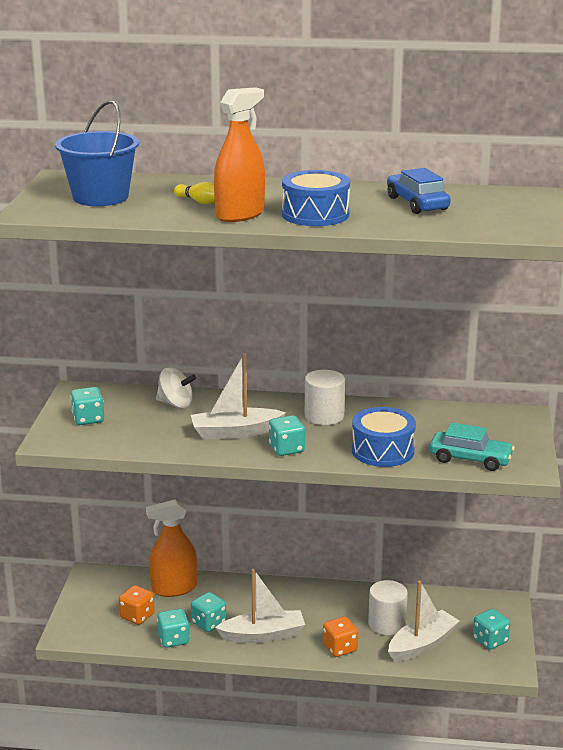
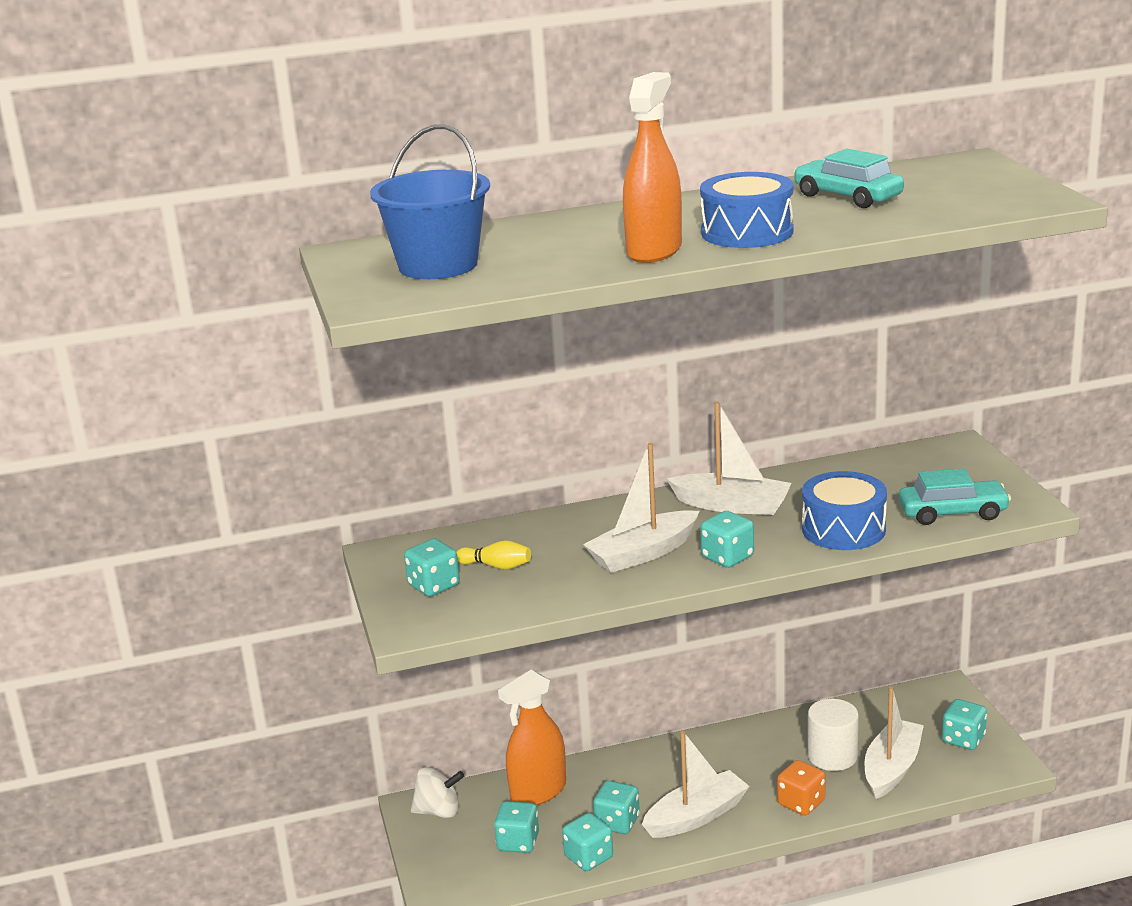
camera: 20 degrees left, 0 degrees up
(137, 616) = (518, 842): orange dice -> turquoise dice
(175, 404) = (531, 537): white spinning top -> white spinning top (438, 811)
(200, 202) = (579, 246): yellow bowling pin -> yellow bowling pin (496, 566)
(324, 416) = (732, 505): white cylinder -> white boat
(417, 203) = (847, 196): blue car -> turquoise car

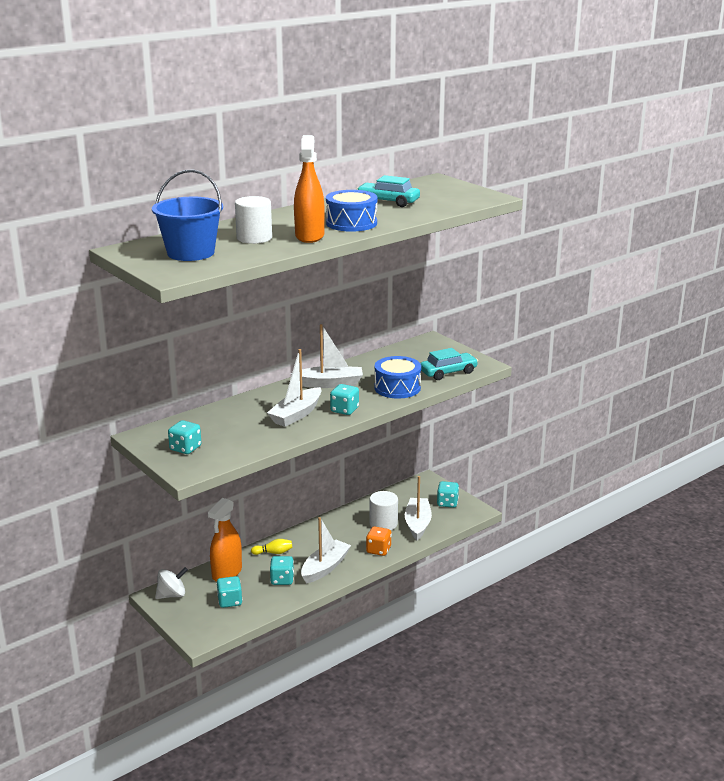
camera: 25 degrees left, 0 degrees up
(496, 566) = (216, 433): yellow bowling pin -> yellow bowling pin (273, 552)
(561, 247) = (254, 238): none -> white cylinder
(589, 857) = (275, 600): turquoise dice -> none

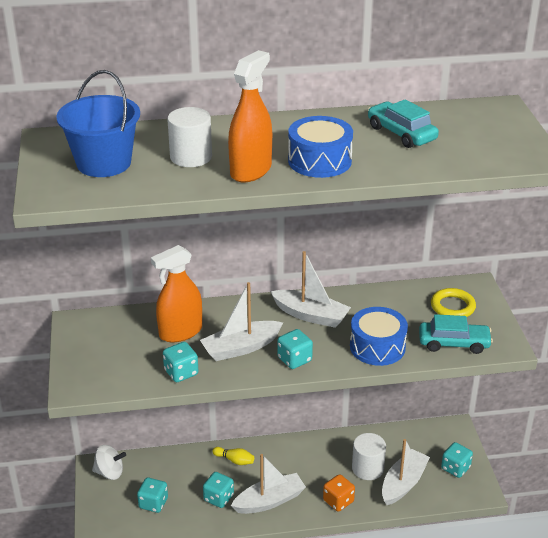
camera: 30 degrees right, 10 degrees up
(185, 448) = (100, 355): turquoise dice -> turquoise dice (181, 372)
(227, 573) = (175, 467): orange spray bottle -> orange spray bottle (180, 332)
(427, 354) = (452, 306): none -> yellow ring

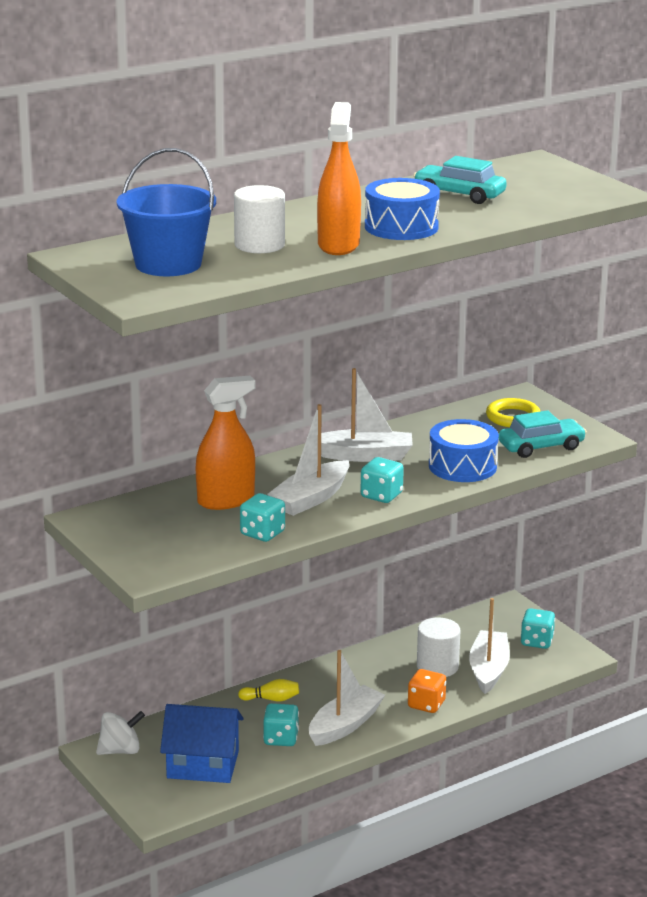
camera: 25 degrees left, 10 degrees down
(153, 503) = (203, 764): turquoise dice -> blue house
(180, 332) = (226, 500): orange spray bottle -> orange spray bottle turned 150 degrees counterclockwise

